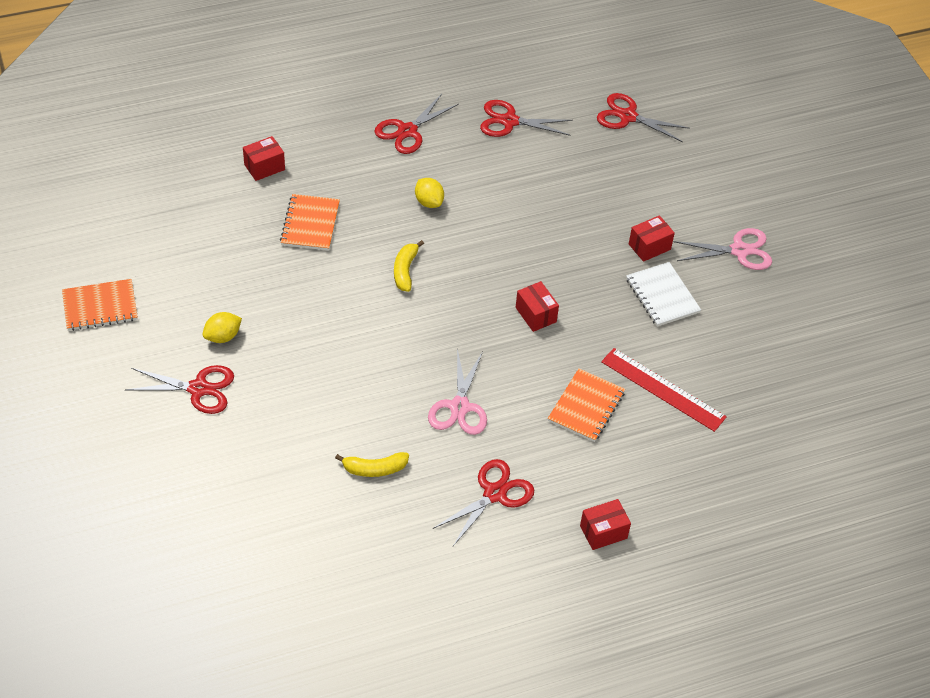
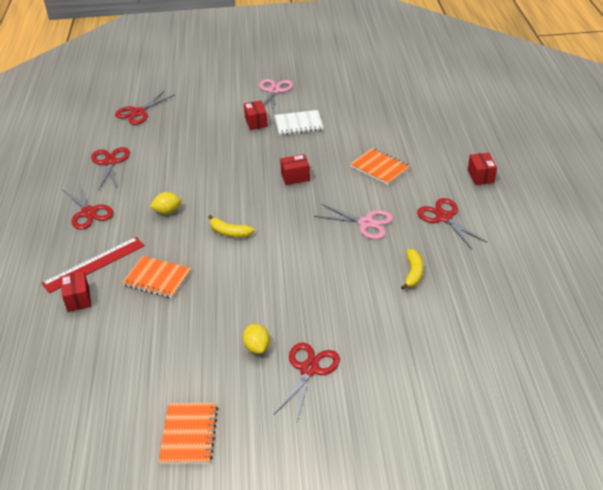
camera: 70 degrees left, 10 degrees down
(509, 121) = (110, 162): red scissors -> red scissors turned 150 degrees clockwise
(663, 389) = (373, 136): red ruler -> red ruler (94, 264)

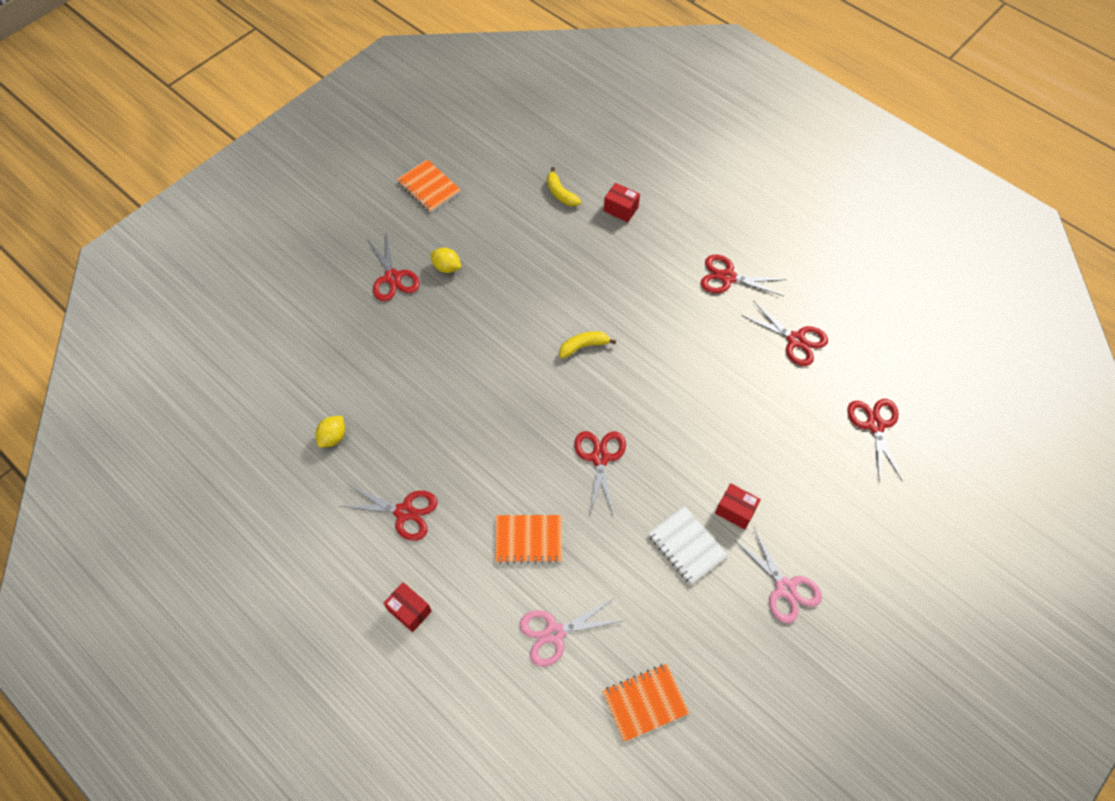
camera: 135 degrees right, 20 degrees up
(94, 264) = (651, 240): red ruler -> none
(157, 278) = (586, 264): orange notebook -> orange notebook (645, 702)
(167, 211) = (664, 327): yellow lemon -> yellow lemon (333, 437)
(295, 177) = (600, 458): red box -> red scissors
(298, 124) = (686, 546): white notebook -> white notebook turned 75 degrees counterclockwise
(366, 223) = (473, 448): pink scissors -> pink scissors (554, 633)
(413, 273) = (383, 419): yellow banana -> yellow banana (560, 193)

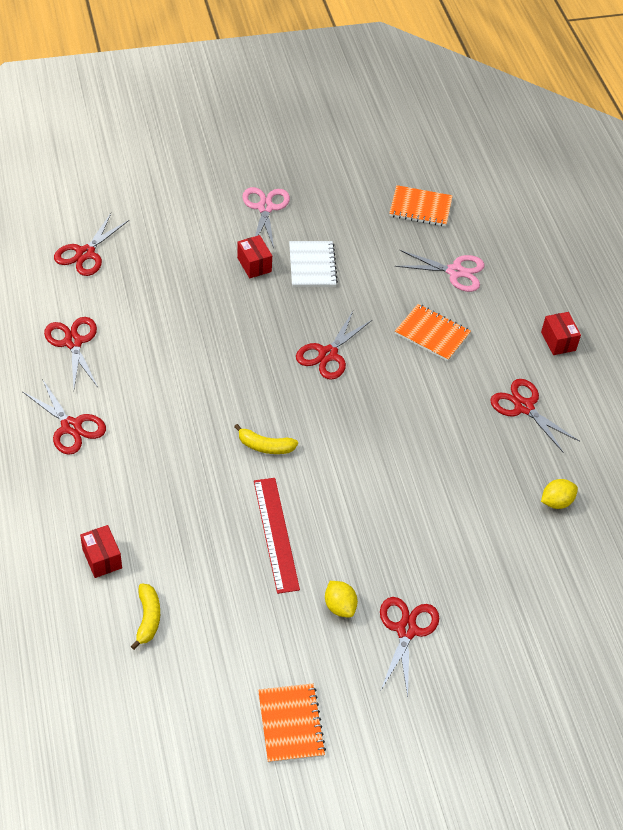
camera: 150 degrees left, 10 degrees down
(524, 288) = (276, 534): none -> red ruler

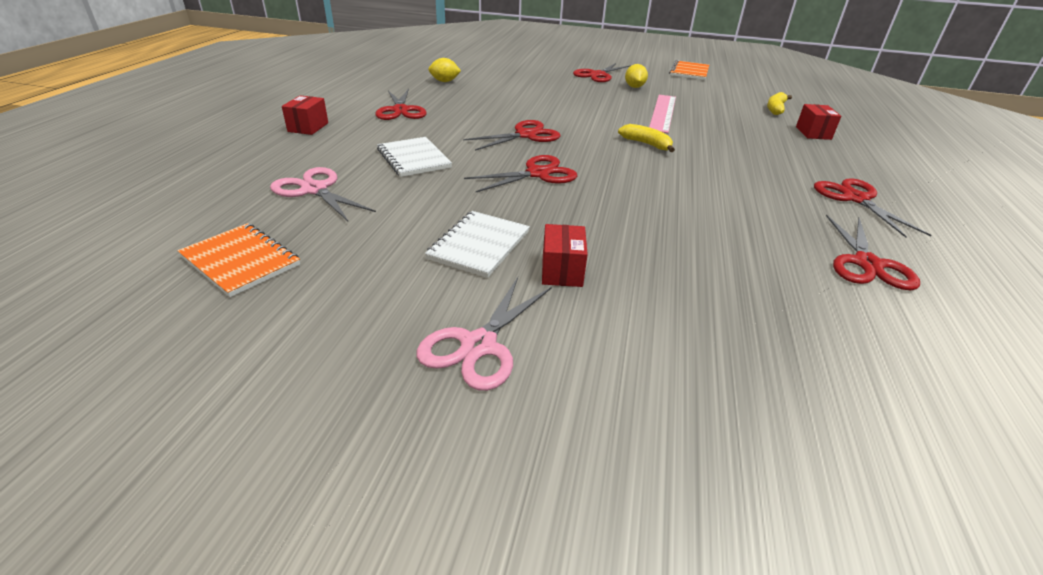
camera: 150 degrees left, 15 degrees down
(85, 253) = (867, 380): red scissors -> red scissors (526, 135)
(276, 534) = (663, 113): red ruler -> pink ruler
(432, 334) = (413, 159): orange notebook -> white notebook

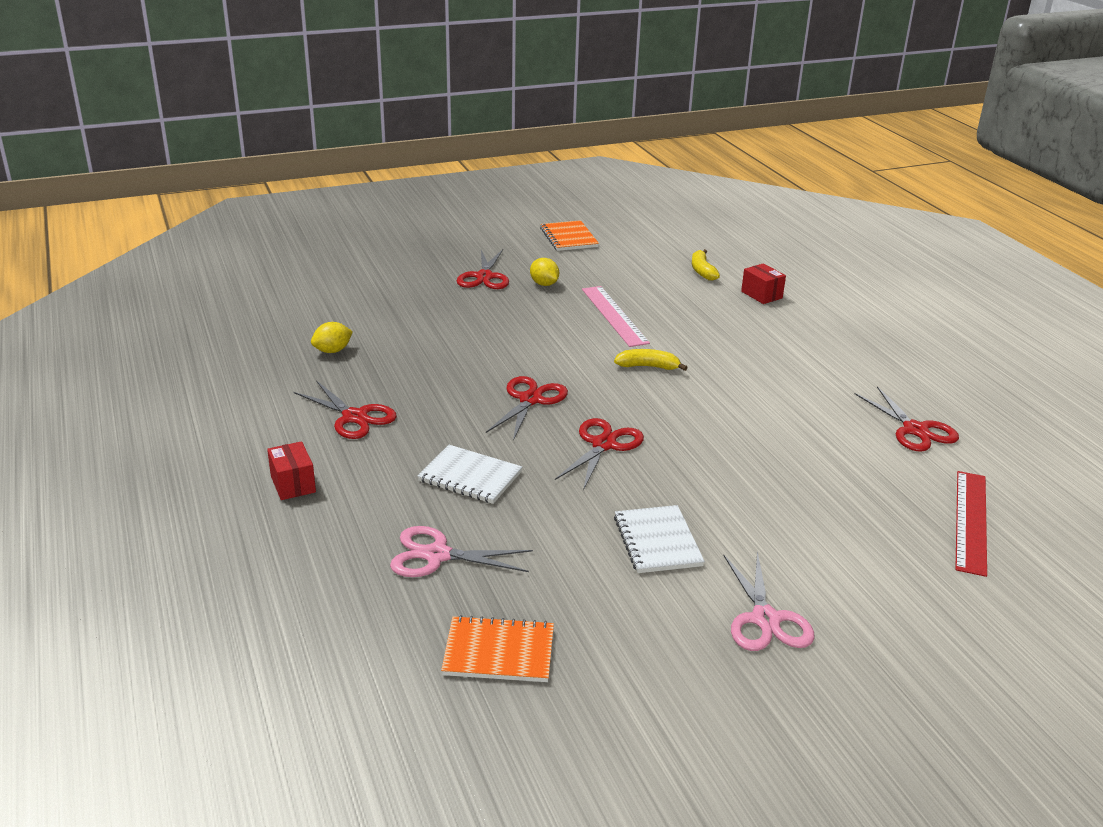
camera: 35 degrees left, 5 degrees down
(562, 271) = (742, 534): red box -> none
(847, 368) = (971, 521): none -> red ruler
(855, 198) = (856, 365): red scissors -> none

